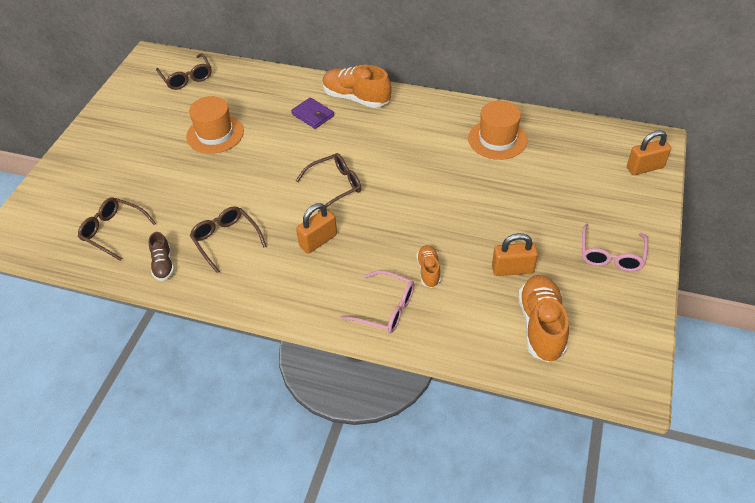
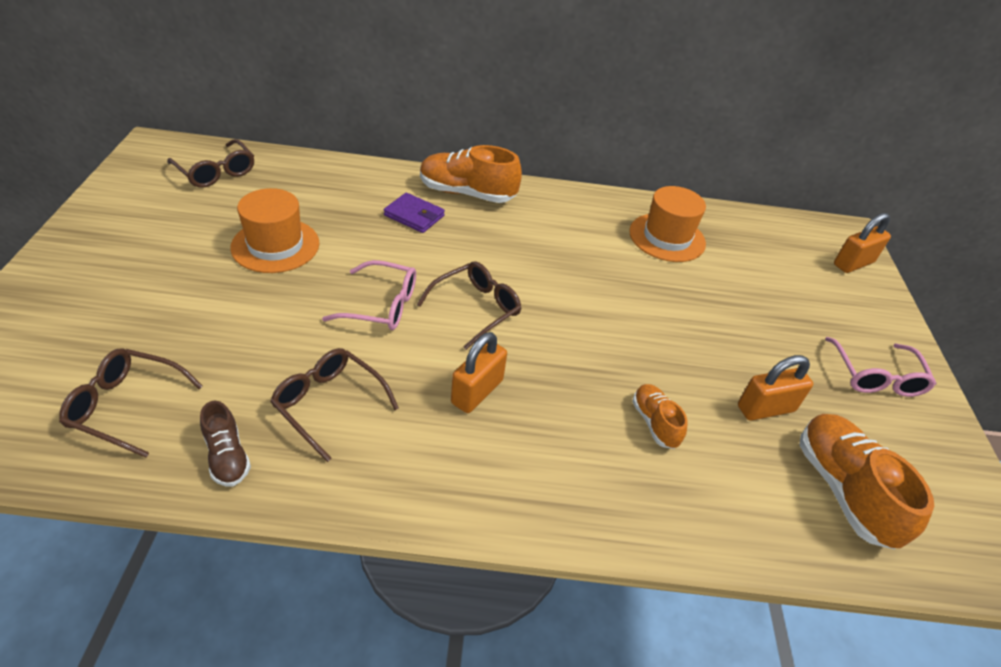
camera: 20 degrees left, 5 degrees down
(386, 309) = (616, 490): pink glasses -> pink glasses (382, 305)

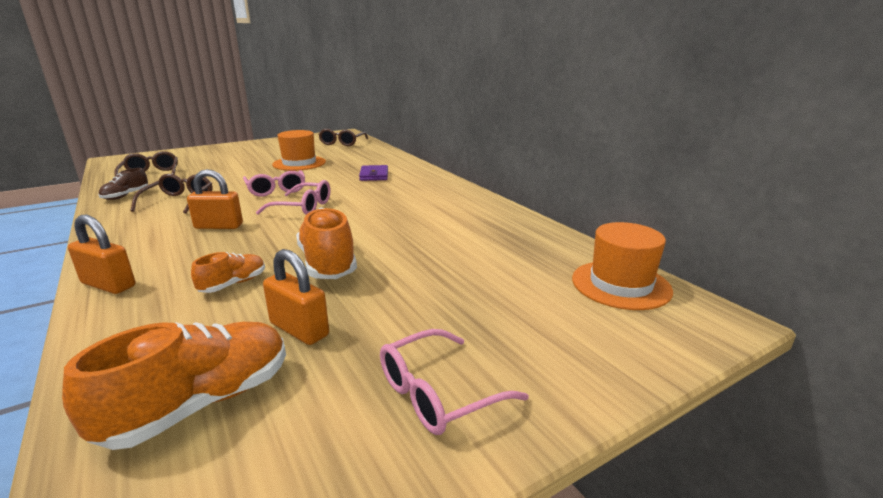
camera: 60 degrees right, 20 degrees down
(467, 193) = (422, 178): orange shoe -> orange shoe (328, 263)
(476, 308) = (303, 207): brown glasses -> pink glasses
(667, 237) = (493, 237): orange hat -> orange hat (620, 284)
(853, 263) = (654, 335): orange padlock -> orange padlock (108, 285)

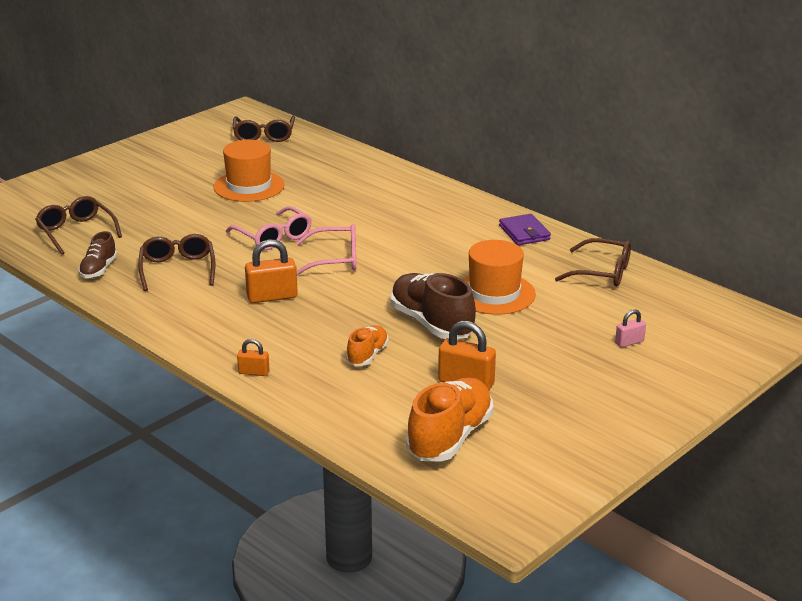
camera: 15 degrees left, 5 degrees up
(108, 285) = (254, 372): orange padlock -> orange padlock, size x0.56
(328, 263) = (431, 323): orange shoe -> brown shoe
(374, 175) = (369, 198): purple wallet -> purple wallet (524, 233)
(438, 393) = (601, 407): pink glasses -> none
(523, 311) = (629, 342): none -> pink padlock
(530, 241) = (602, 272): none -> brown glasses
(620, 284) = (697, 308): orange hat -> orange hat (494, 293)

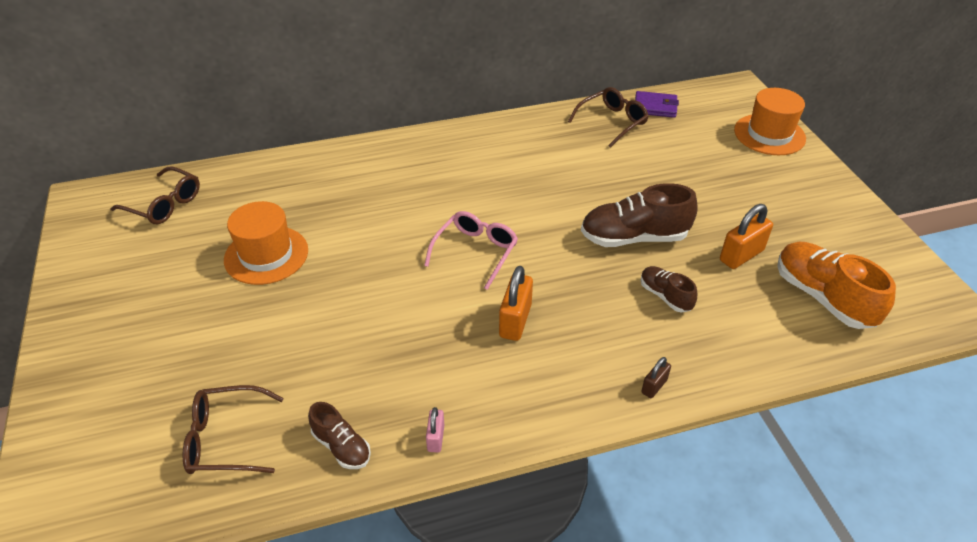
camera: 60 degrees left, 15 degrees up
(177, 269) = (400, 374): brown glasses -> none
(254, 372) = (654, 386): orange padlock -> brown padlock
(273, 237) = (394, 276): pink glasses -> none
(367, 355) = (665, 296): orange shoe -> brown shoe
(494, 293) = (607, 185): orange hat -> orange hat (769, 134)
(524, 233) = (518, 131): purple wallet -> purple wallet (655, 107)
(629, 342) = (723, 152): pink padlock -> pink padlock (436, 438)

